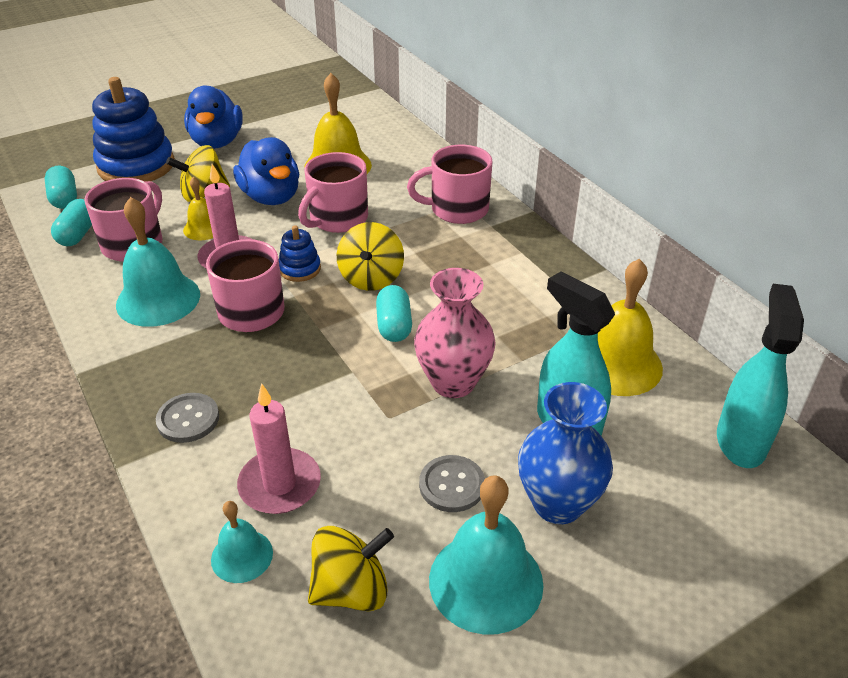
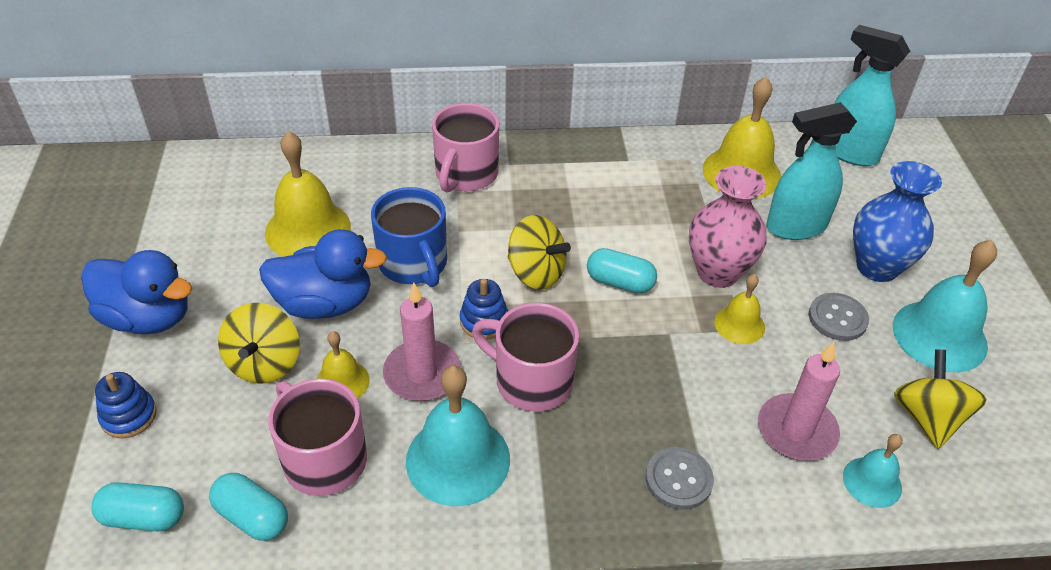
camera: 65 degrees left, 5 degrees up
(136, 166) = (129, 416): blue stacking toy -> blue stacking toy, size x0.47
(337, 219) = (414, 264): pink mug -> blue mug
(393, 414) = (739, 324): none -> yellow bell

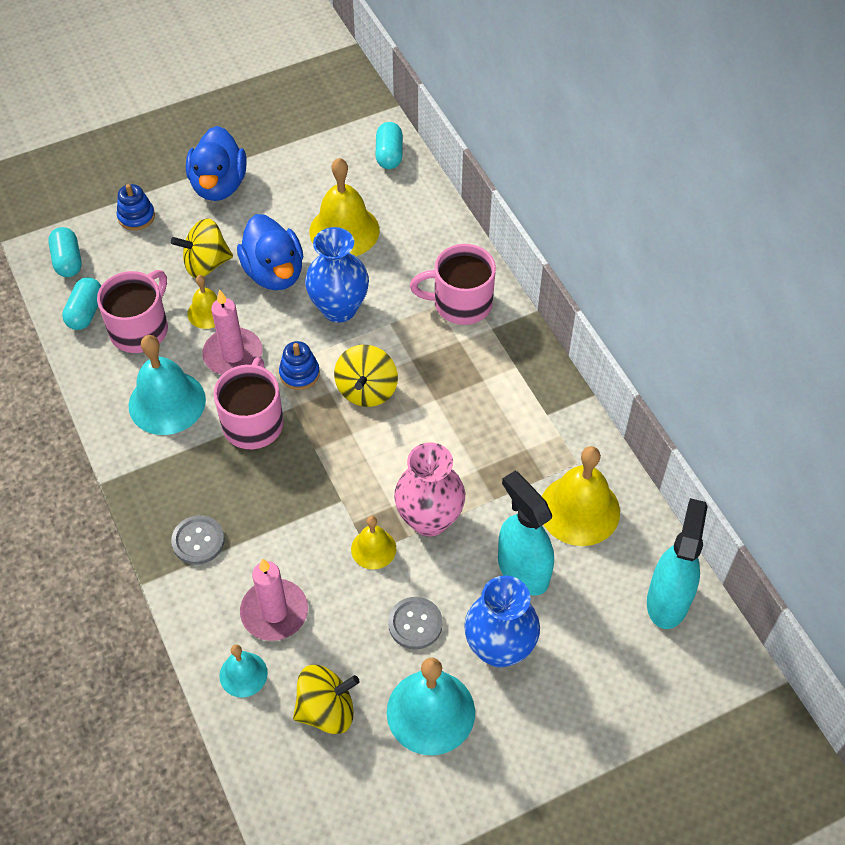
camera: 70 degrees right, 10 degrees up
(414, 264) = (339, 308): blue mug -> blue vase
(620, 282) = (383, 450): turquoise capsule -> turquoise capsule (389, 155)

